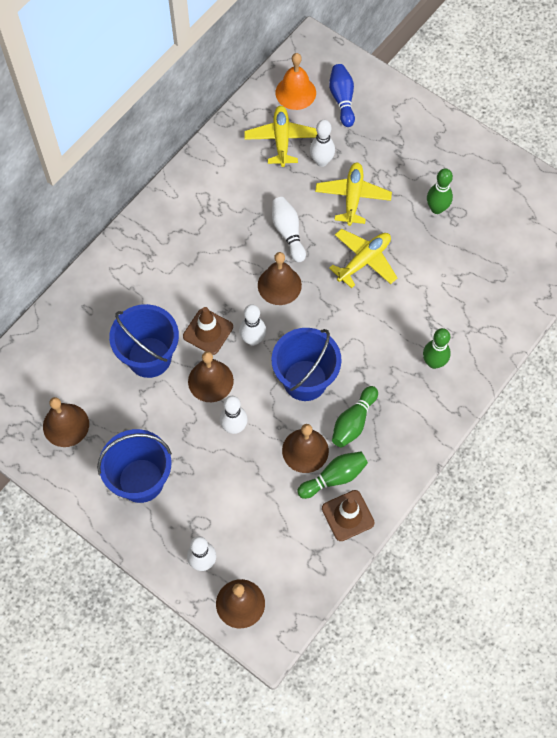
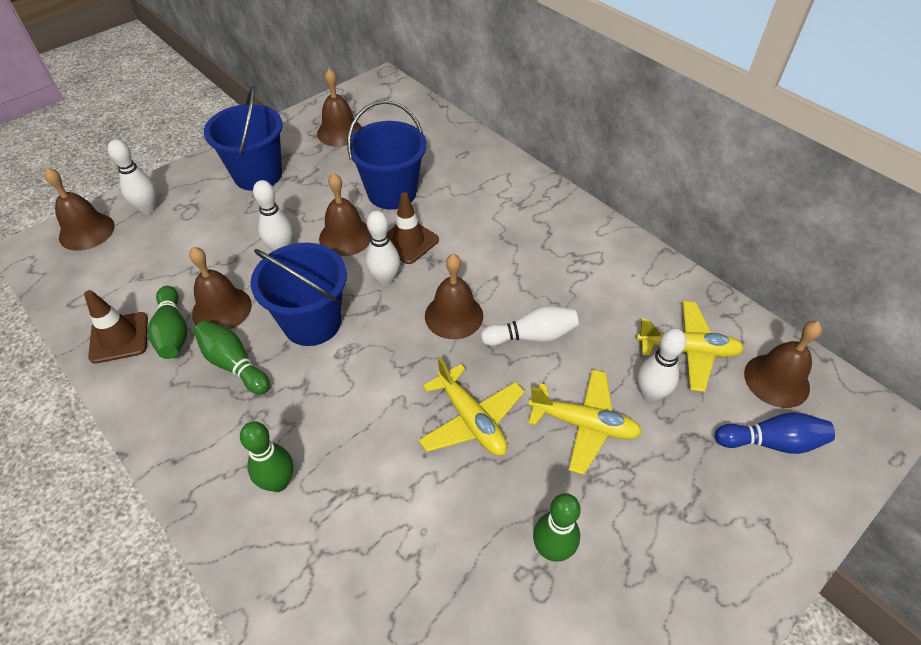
camera: 100 degrees right, 15 degrees down
(295, 92) = (776, 380): orange bell -> brown bell

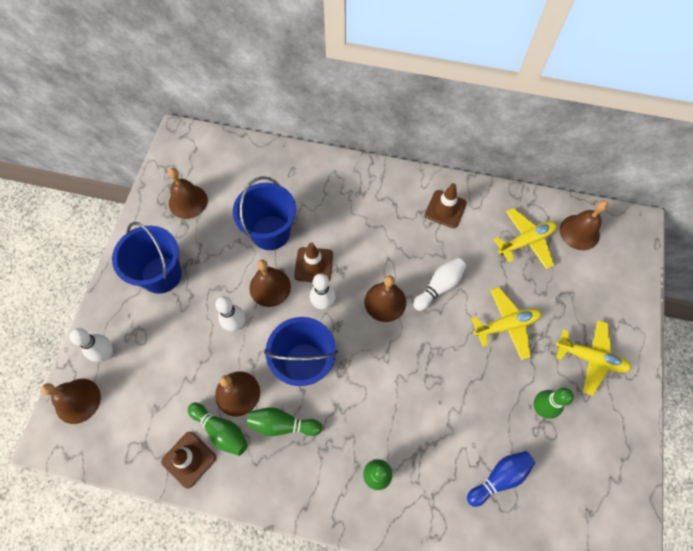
camera: 35 degrees left, 15 degrees up
(471, 420) = (447, 363): yellow plane -> yellow plane (590, 358)
(607, 266) = (445, 209): none -> brown traffic cone
(650, 394) = (525, 283): white bowling pin -> none
(771, 442) = (599, 273): blue bowling pin -> blue bowling pin (499, 478)

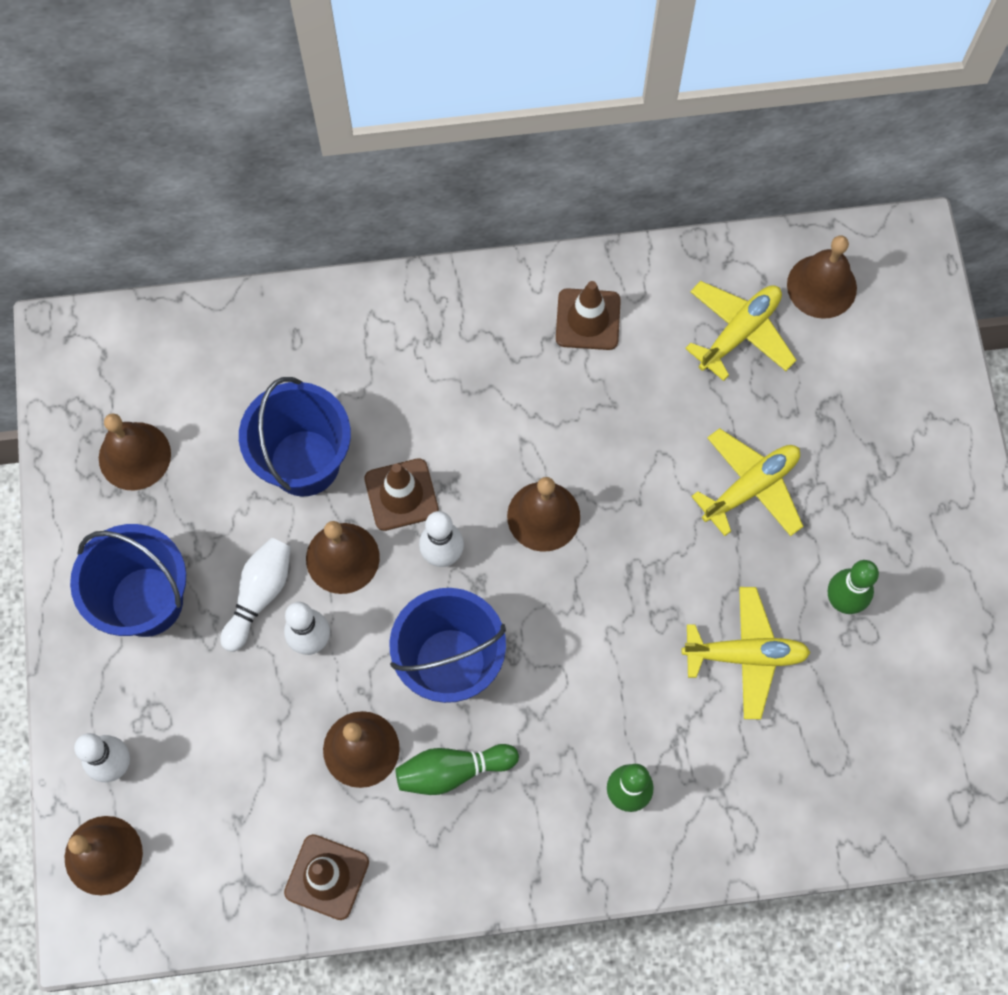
camera: 20 degrees left, 5 degrees up
(221, 431) = (359, 815): green bowling pin -> none
(439, 286) = (623, 460): white bowling pin -> white bowling pin (259, 595)
(499, 478) = (812, 728): blue bowling pin -> none
(590, 358) = (896, 495): yellow plane -> yellow plane (745, 655)

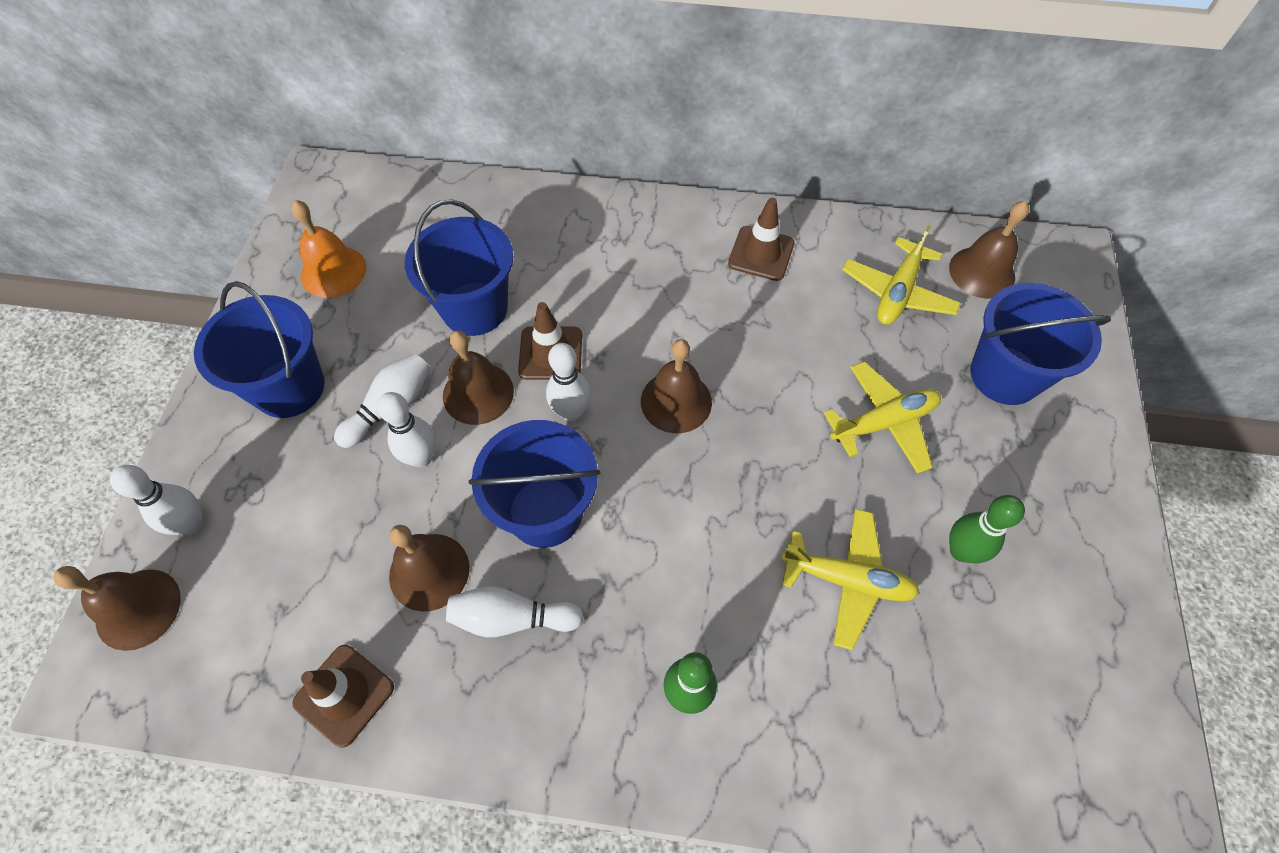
camera: 15 degrees right, 10 degrees down
(134, 456) = (333, 271): brown bell -> orange bell
(452, 771) = (512, 618): green bowling pin -> white bowling pin
(739, 332) = (897, 292): yellow plane -> yellow plane turned 150 degrees clockwise
(860, 404) = (1005, 375): none -> blue bucket

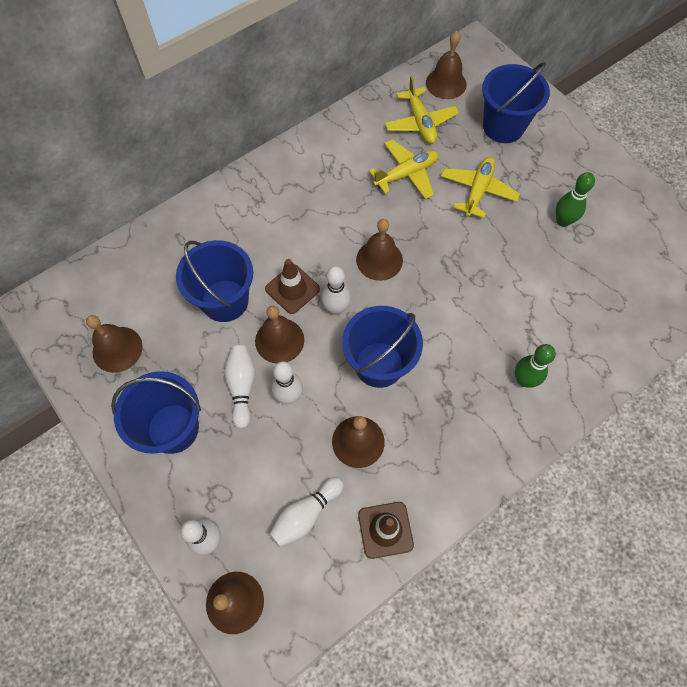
camera: 45 degrees left, 5 degrees up
(333, 271) = (117, 349): orange bell -> brown bell
(512, 618) = (419, 423): white bowling pin -> white bowling pin (306, 514)
(761, 253) = (338, 153): brown traffic cone -> none
(847, 580) = (534, 274): yellow plane -> yellow plane (406, 174)

